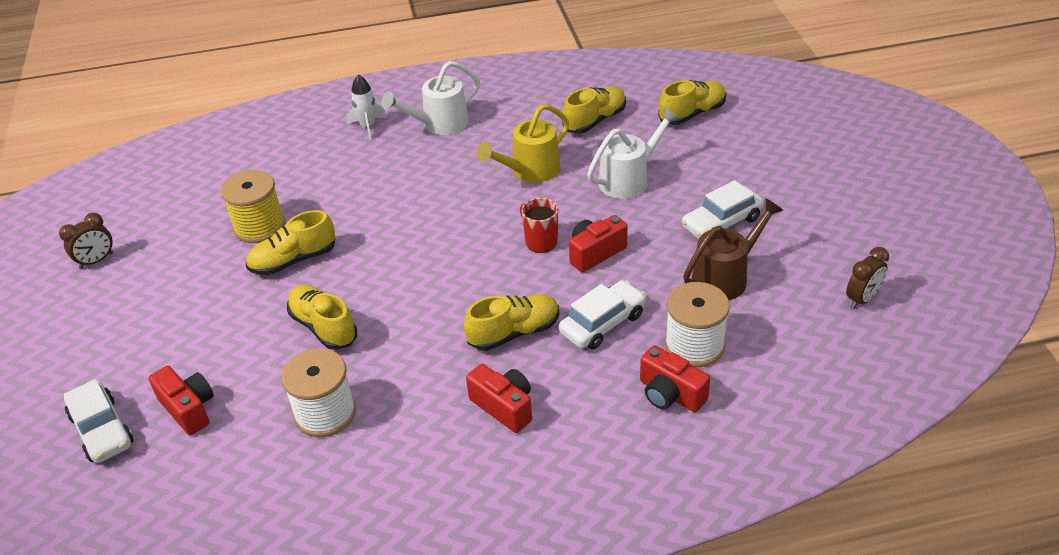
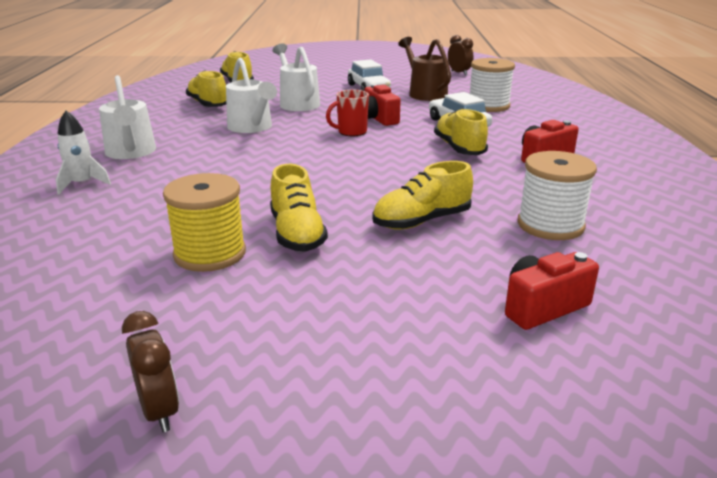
camera: 80 degrees left, 15 degrees down
(102, 430) = (584, 384): white car -> none
(530, 171) = (252, 128): yellow watering can -> white watering can
(670, 394) = (533, 115): red camera -> none

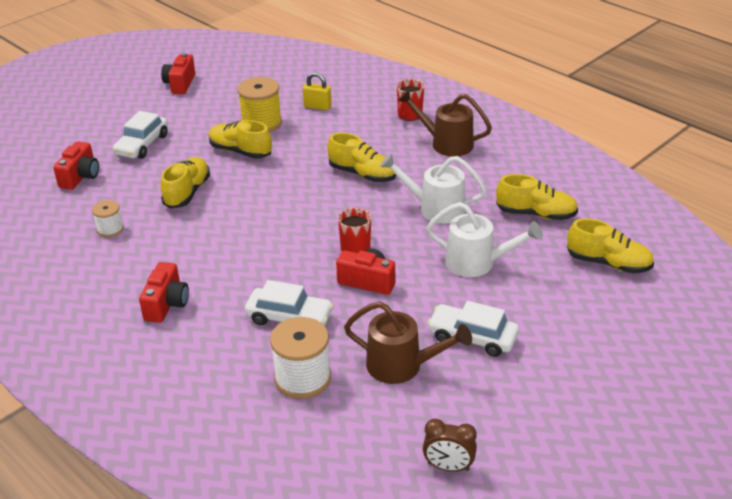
camera: 135 degrees right, 10 degrees up
(82, 184) = (409, 115): white rocket -> red mug
(115, 239) = (317, 106): none -> yellow padlock
(131, 153) = (445, 143): white watering can -> brown watering can
(159, 411) = (180, 84): brown clock -> red camera
(399, 310) = (142, 145): none -> white car
(459, 148) = (245, 277): yellow shoe -> yellow shoe (362, 174)
(550, 225) = (110, 229): white spool -> white spool, size x0.56

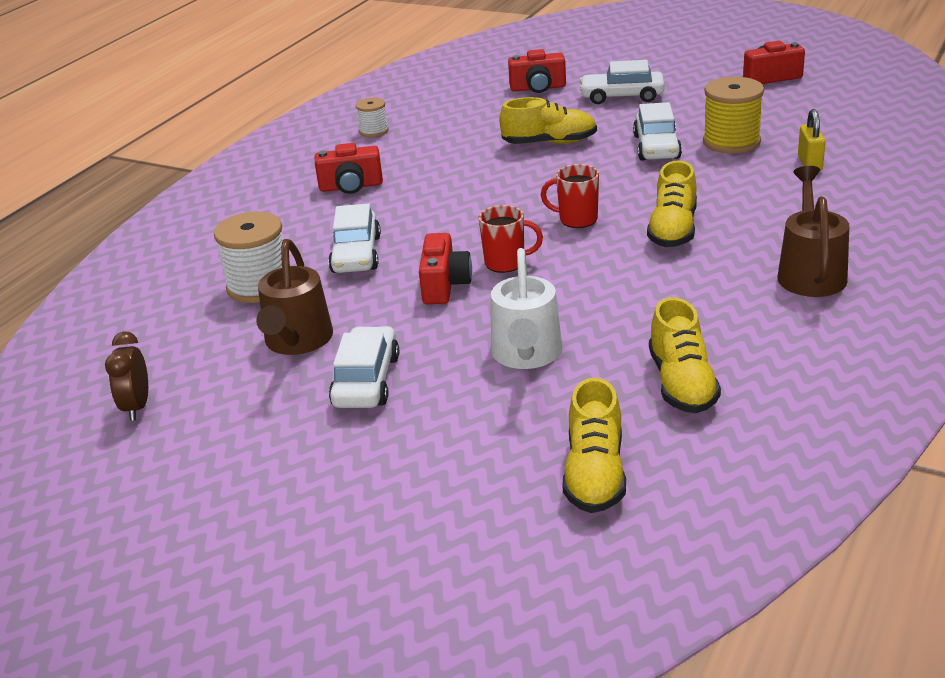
camera: 75 degrees right, 5 degrees down
(110, 229) = (458, 127): white spool -> white spool (374, 131)
(240, 151) = (656, 147): yellow shoe -> white car
(409, 115) = (859, 229): red mug -> red mug (577, 219)
(434, 208) = (632, 298): white watering can -> none

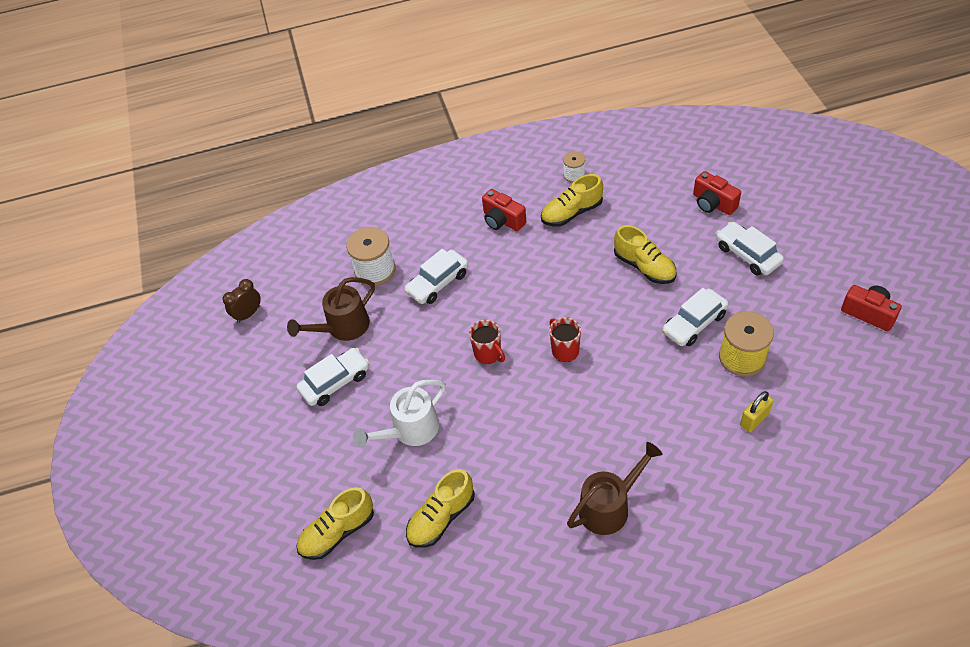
camera: 50 degrees right, 20 degrees up
(444, 285) = (442, 345): red camera -> none
(673, 230) = (596, 405): yellow shoe -> yellow shoe (571, 213)

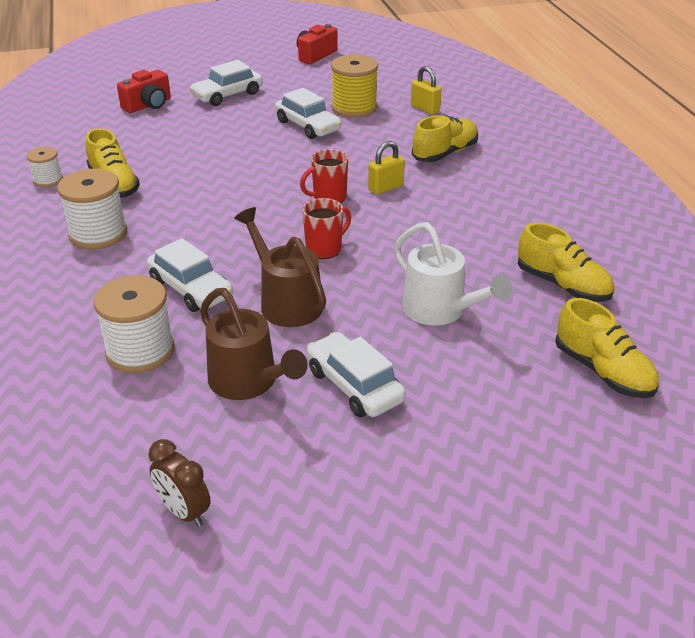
camera: 95 degrees left, 15 degrees down
(502, 220) = (98, 234): red camera -> white spool
(585, 390) = (385, 188): none -> yellow padlock
(610, 506) = (527, 181): brown watering can -> brown watering can (285, 301)
(644, 267) = (222, 146): yellow shoe -> yellow shoe (445, 153)

